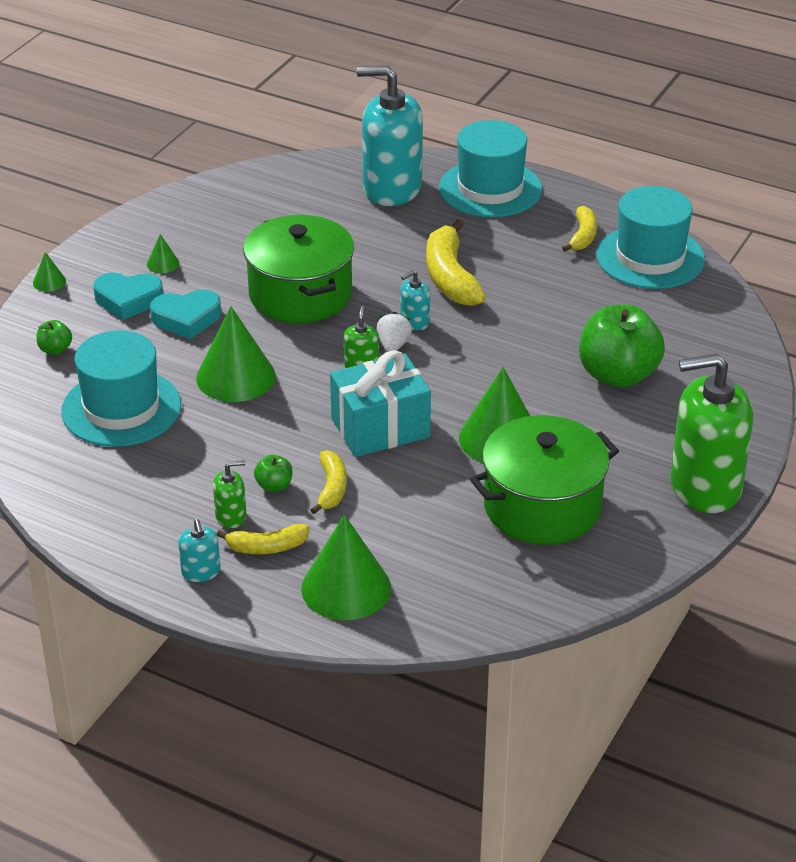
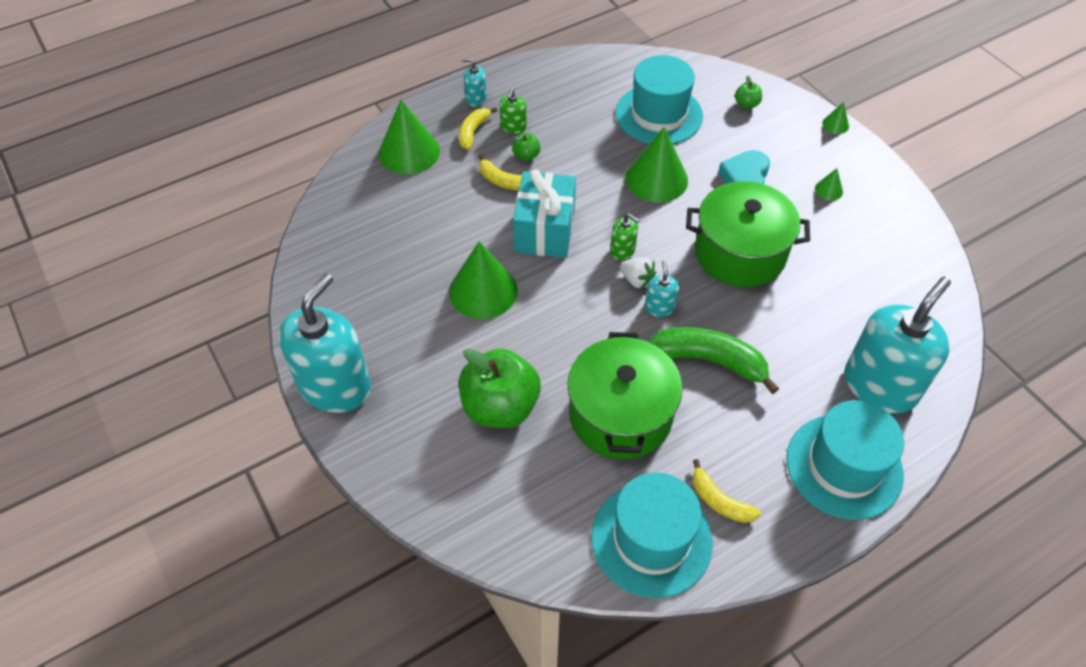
camera: 120 degrees right, 15 degrees up
(128, 300) = (788, 156): turquoise heart -> none
(450, 277) = (709, 361): yellow banana -> green banana
(542, 506) = (396, 278): green pot -> green pot (620, 415)
(705, 486) = (335, 386): green soap dispenser -> turquoise soap dispenser

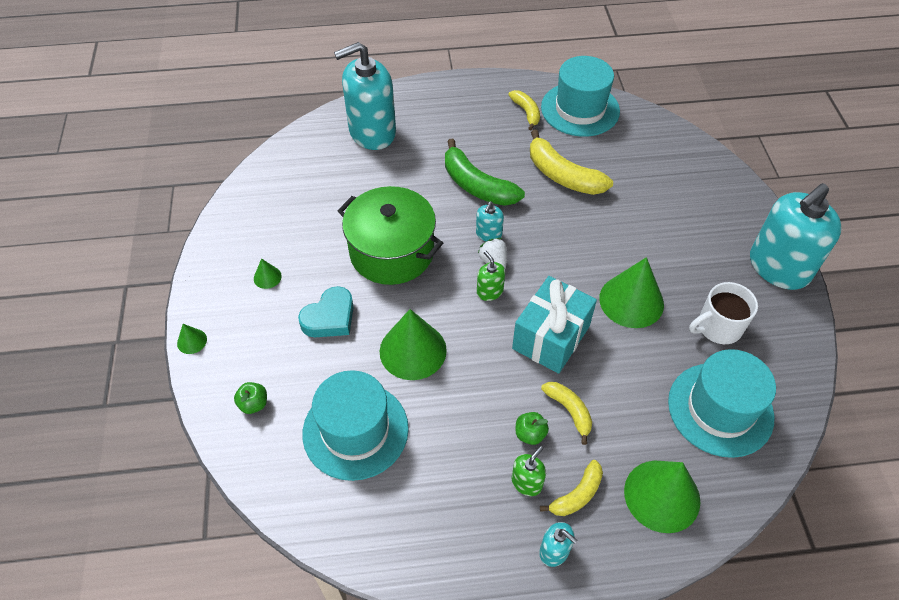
camera: 155 degrees left, 0 degrees up
(390, 296) = (718, 327): none -> white mug
(500, 407) = (649, 209): green apple -> none
(620, 415) = (562, 175): green pot -> yellow banana
(844, 466) = (436, 103): turquoise hat -> turquoise hat (720, 409)

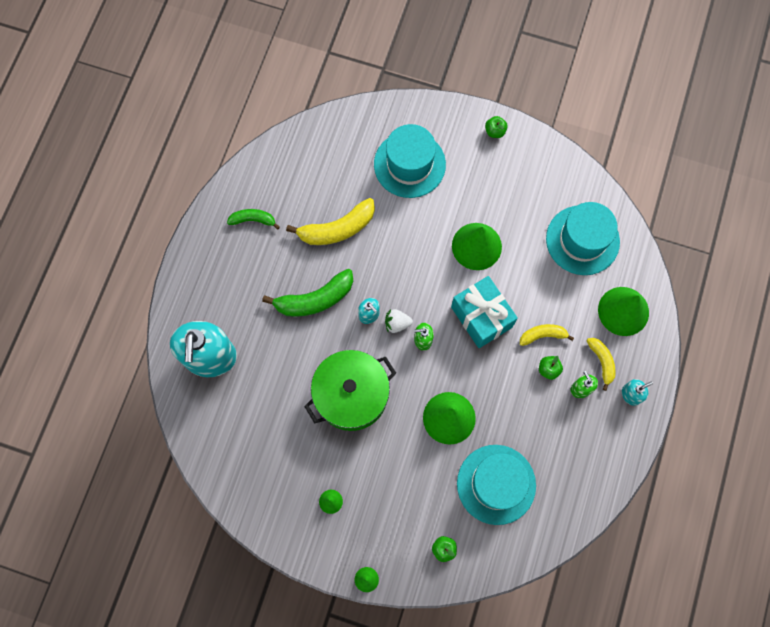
camera: 65 degrees left, 20 degrees up
(330, 318) = (392, 467): turquoise heart -> none
(526, 112) = (253, 220): yellow banana -> green banana
(580, 109) = (272, 176): turquoise hat -> turquoise hat (409, 164)
(718, 327) = (523, 202): white mug -> none
(778, 267) = (495, 131): turquoise soap dispenser -> green apple

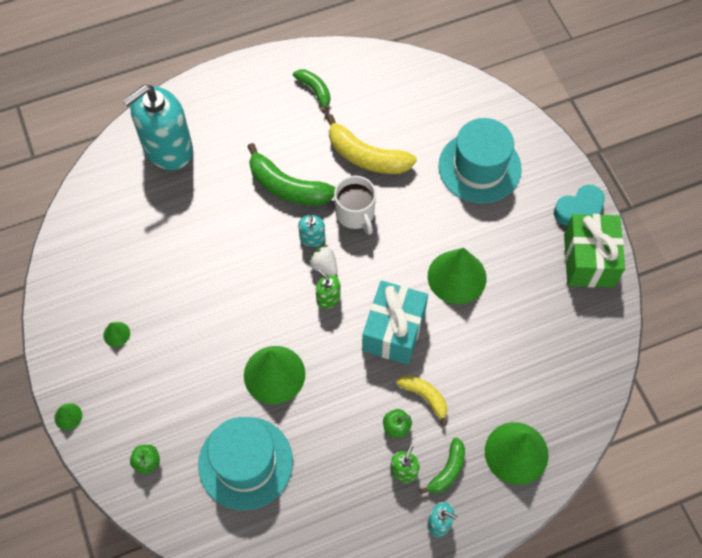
camera: 50 degrees right, 10 degrees down
(351, 395) = (226, 279): green pot -> none
(375, 271) = (355, 214): none -> white mug
(495, 131) = (580, 211): green apple -> turquoise heart
(533, 157) = (588, 260): none -> green gift
(582, 240) = (551, 363): turquoise hat -> none
(601, 362) = (447, 470): yellow banana -> green banana

